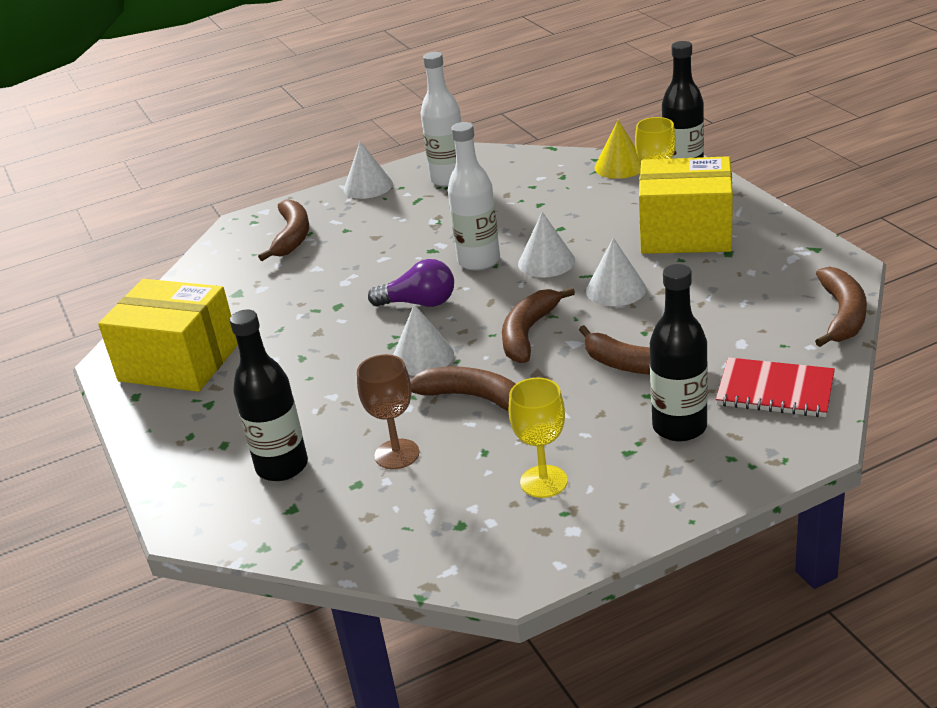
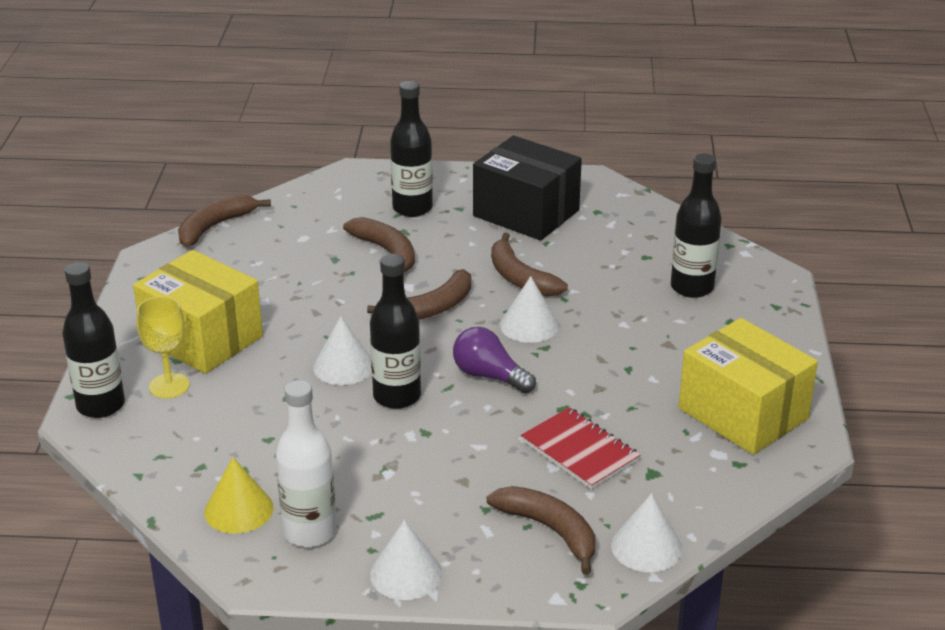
camera: 155 degrees left, 0 degrees up
(292, 236) = (549, 530): brown banana -> brown banana turned 105 degrees clockwise
(397, 454) = (605, 264): brown goblet -> none
(479, 261) = (397, 396): white bottle -> black bottle
(543, 481) = (526, 213): yellow goblet -> black box
(615, 289) = (325, 314): white cone -> white cone (646, 547)
(620, 166) = (134, 449): yellow cone -> yellow cone (238, 509)
(775, 390) = (329, 204): red notebook -> red notebook (579, 451)

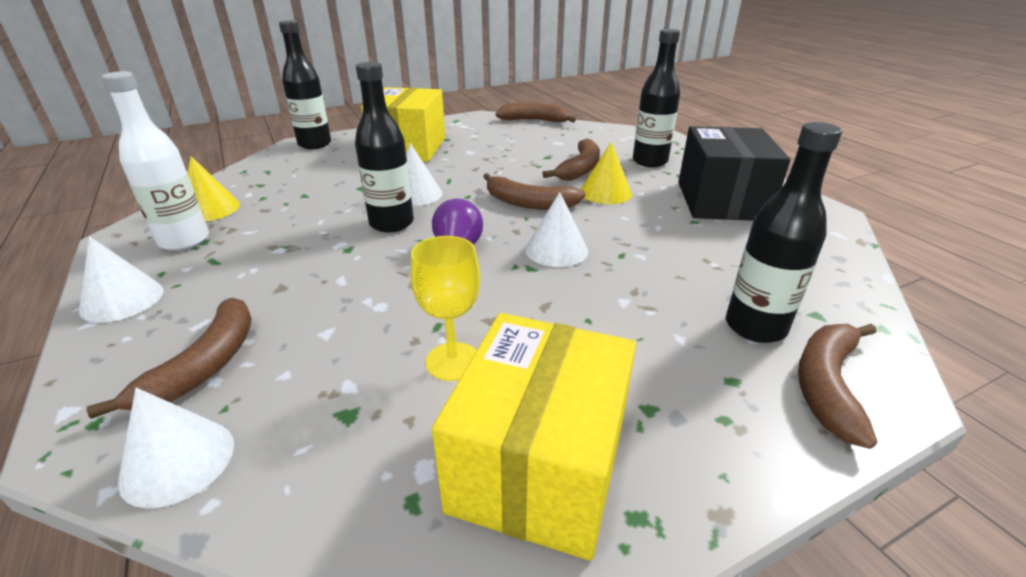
camera: 60 degrees right, 0 degrees up
(169, 386) = (348, 154): yellow goblet -> yellow goblet (453, 361)
(452, 260) = (605, 192): none -> yellow cone
(520, 278) = (622, 225): brown banana -> brown banana (827, 385)
(579, 451) = (365, 342): red notebook -> none

